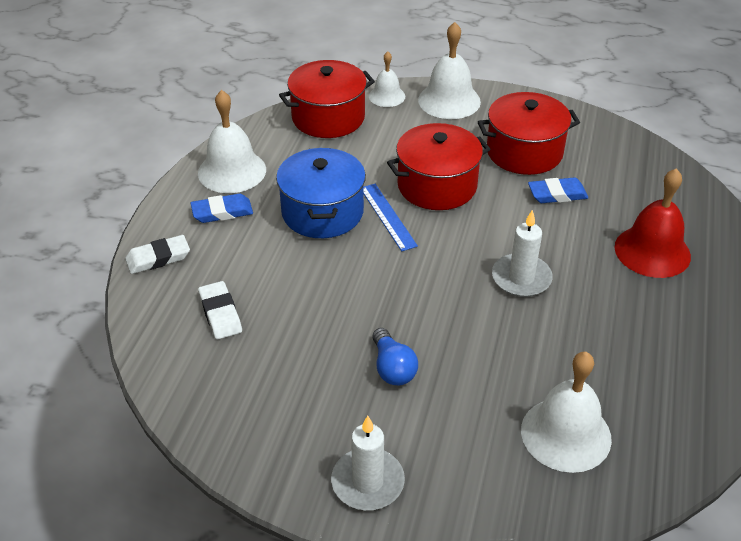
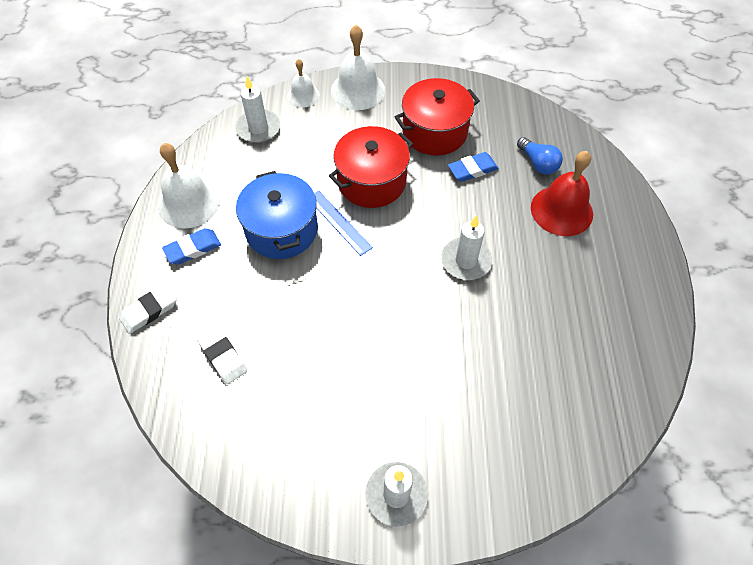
camera: 15 degrees left, 15 degrees up
(328, 117) = (258, 128): red pot -> white candle
(392, 368) = (385, 376): blue light bulb -> blue light bulb (538, 163)
(566, 434) = (540, 405): white bell -> none

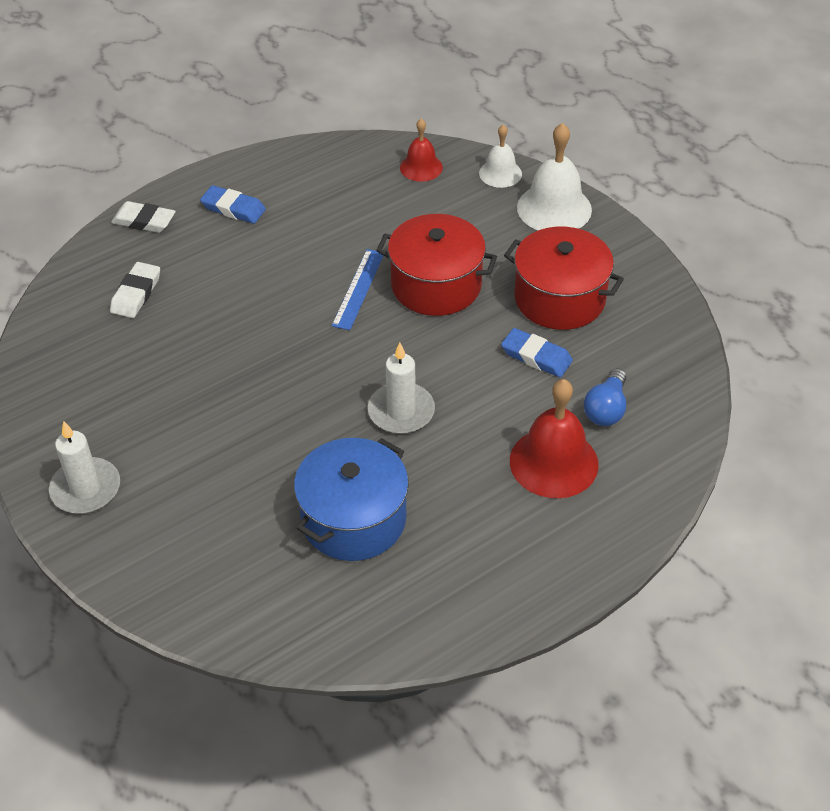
camera: 55 degrees right, 10 degrees down
(189, 203) = (282, 175): white bell -> none
(258, 128) = (421, 167): white candle -> red bell
(281, 230) = (310, 254): blue pot -> blue pot (353, 519)

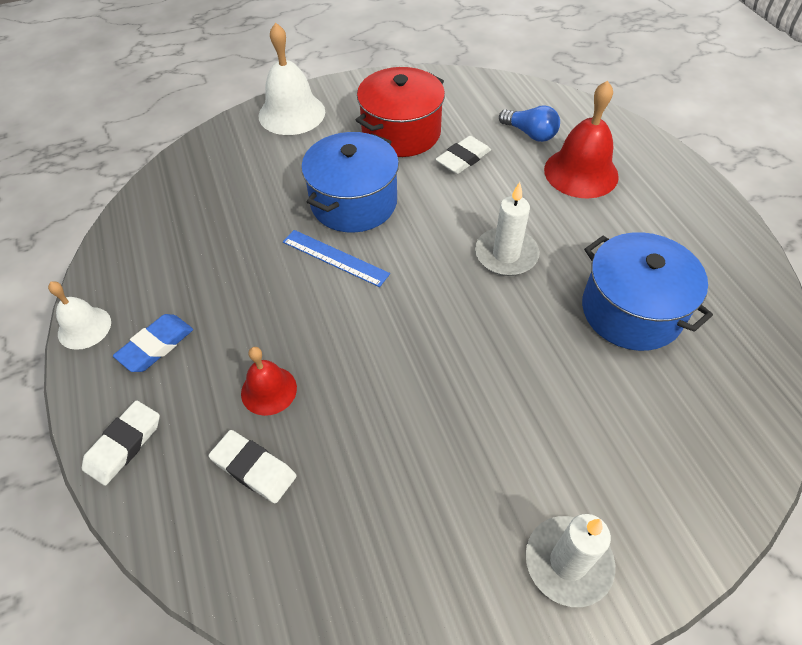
camera: 75 degrees left, 5 degrees up
(421, 167) = (186, 183): red bell -> red bell (269, 390)
(436, 285) = (354, 202): red pot -> blue pot
(500, 173) = (228, 135): white bell -> white bell (84, 327)
(536, 356) = (463, 159): blue eraser -> white eraser

